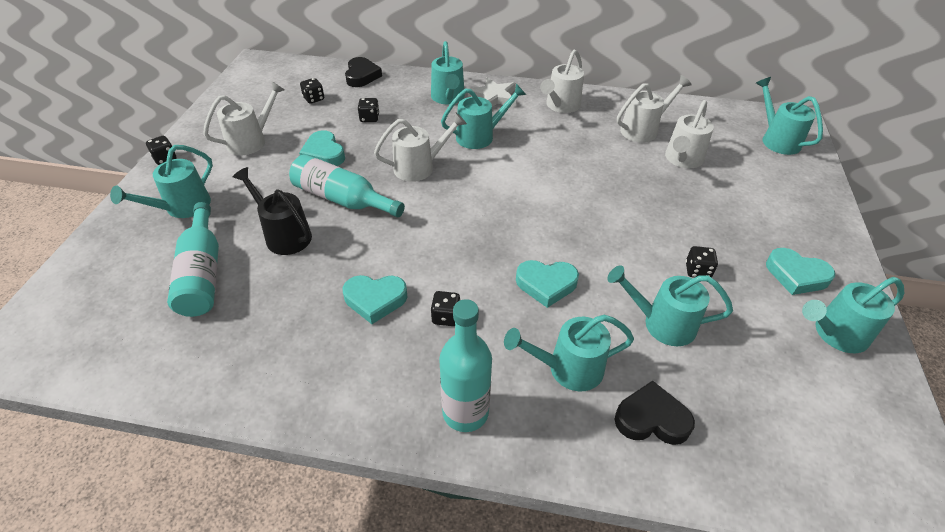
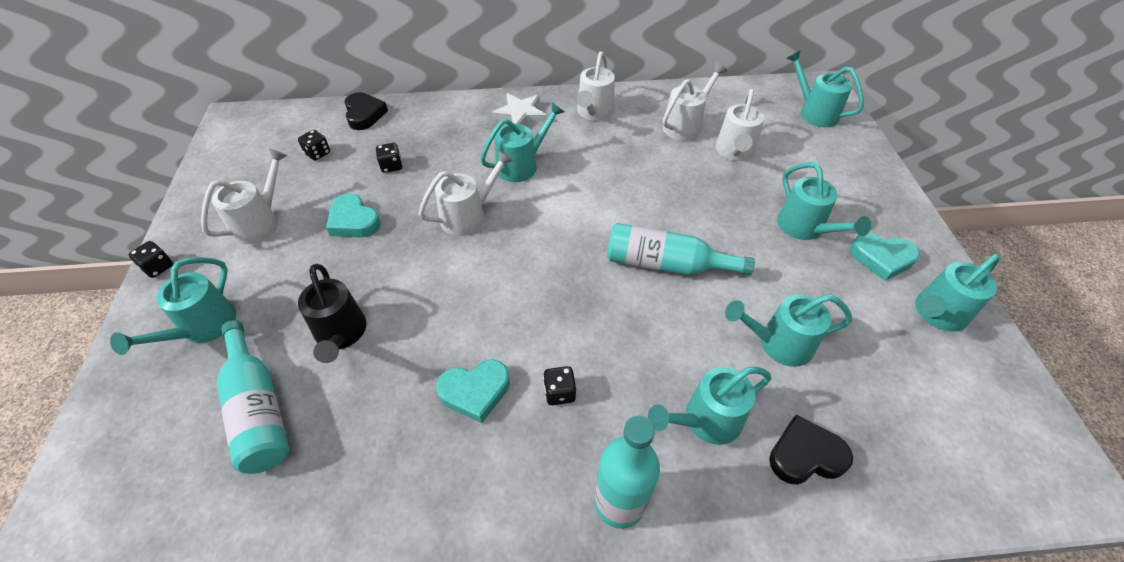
camera: 15 degrees left, 5 degrees up
(283, 235) = (341, 335): black watering can -> black watering can turned 135 degrees counterclockwise
(342, 199) = (395, 274): turquoise bottle -> turquoise bottle (665, 264)
(448, 98) = (472, 125): turquoise watering can -> turquoise watering can (805, 228)
(546, 284) = (650, 327): turquoise heart -> none
(697, 271) = (791, 275): black dice -> none

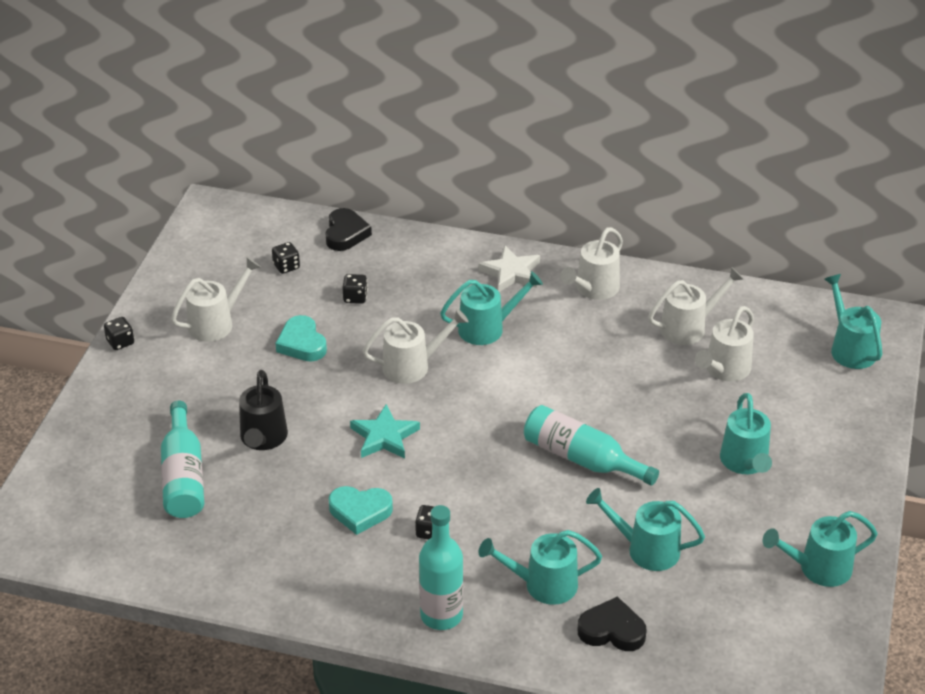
camera: 20 degrees right, 10 degrees down
(203, 328) = (150, 403): turquoise watering can -> none
(469, 295) = (384, 436): none -> turquoise star
(881, 258) = (803, 509): turquoise heart -> none

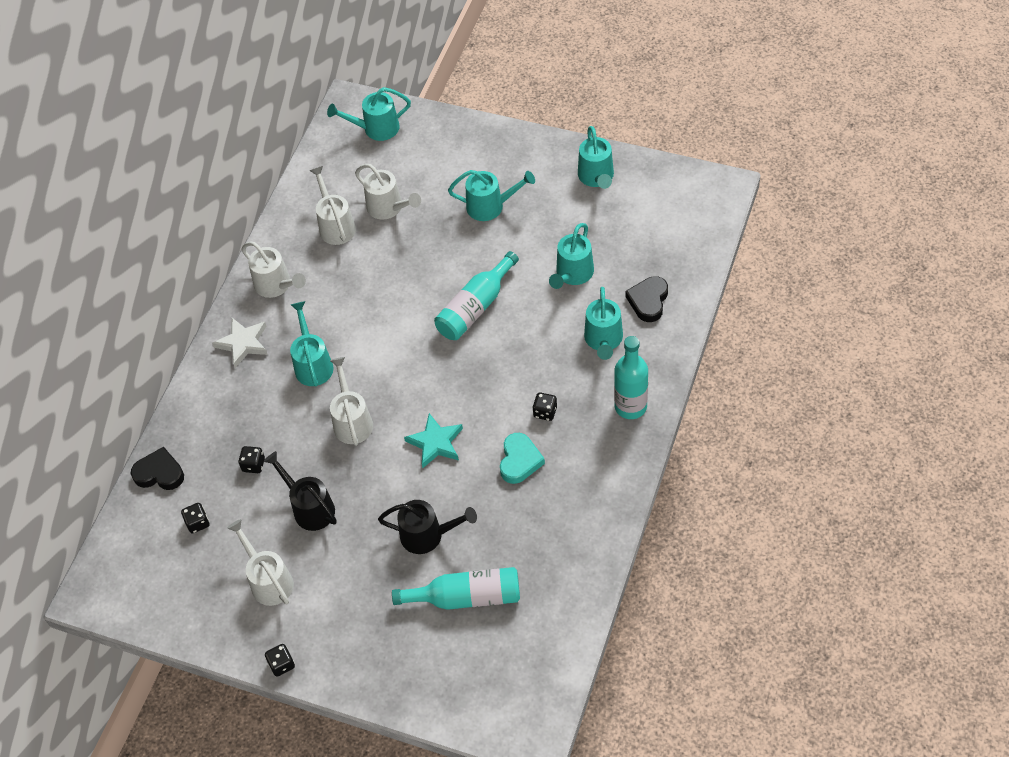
camera: 80 degrees left, 15 degrees up
(302, 343) = (309, 507): turquoise heart -> black watering can

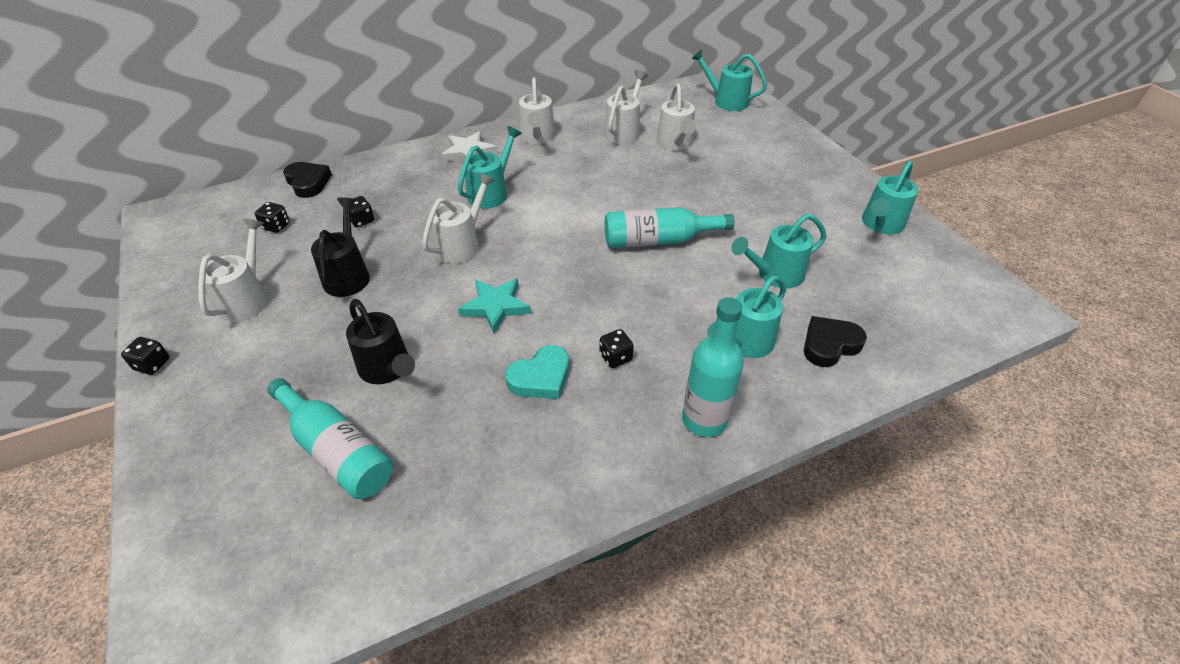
camera: 40 degrees right, 10 degrees down
(491, 206) = (758, 188): turquoise watering can -> none

